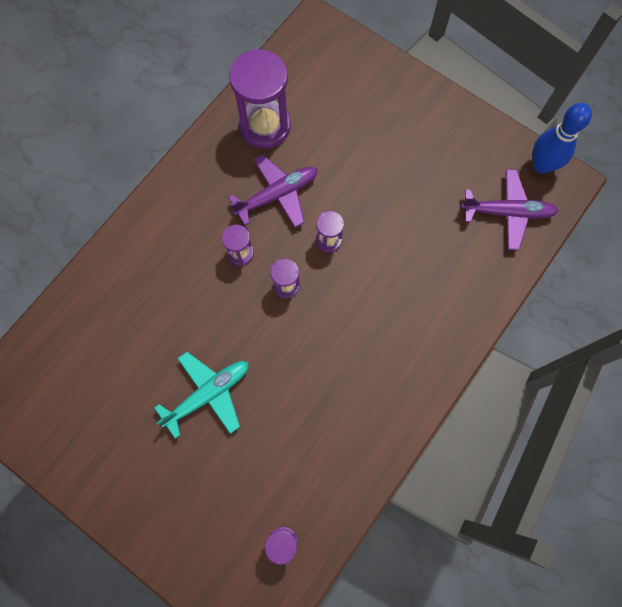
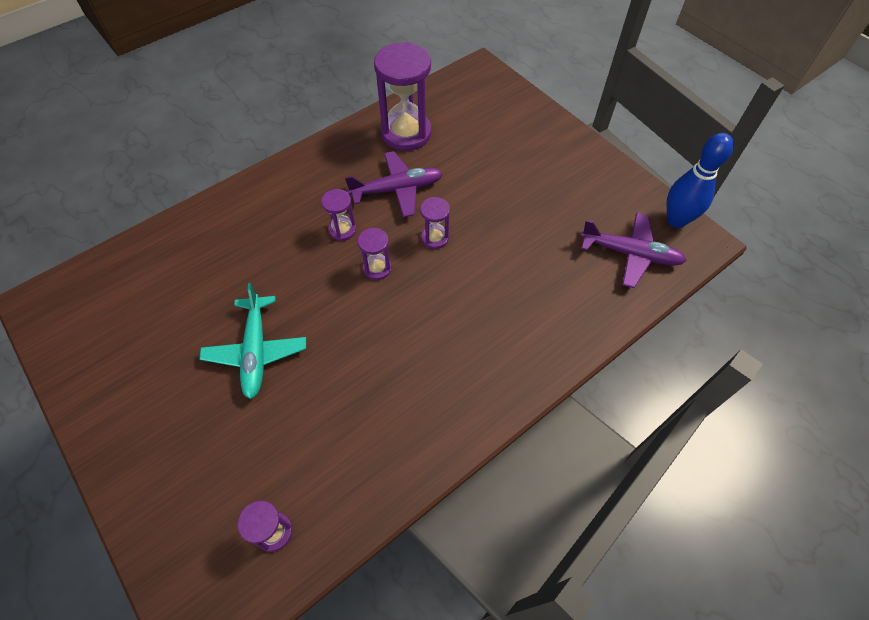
camera: 15 degrees right, 15 degrees down
(208, 394) = (256, 350): turquoise plane -> turquoise plane turned 105 degrees clockwise

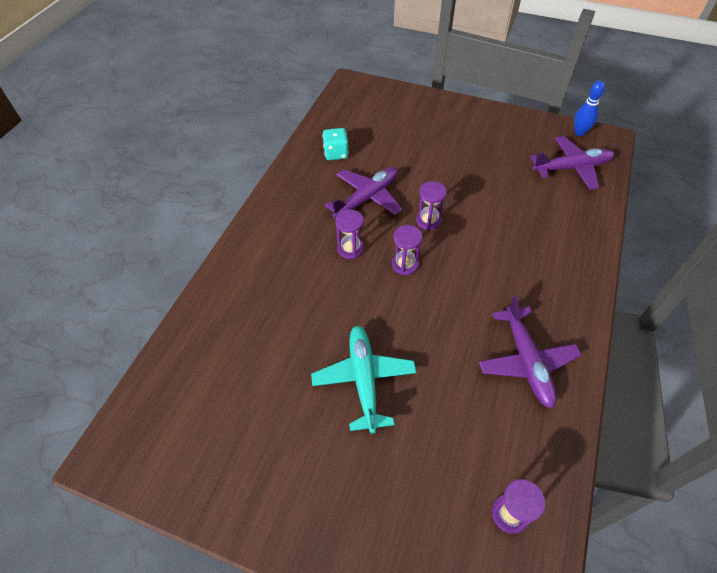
camera: 30 degrees left, 5 degrees down
(256, 350) = (364, 380): turquoise plane -> turquoise plane turned 150 degrees counterclockwise
(406, 133) = (336, 153): purple hourglass -> turquoise dice
(406, 415) = (526, 361): none -> purple plane
(676, 220) = (579, 132): blue bowling pin -> blue bowling pin, size x0.64

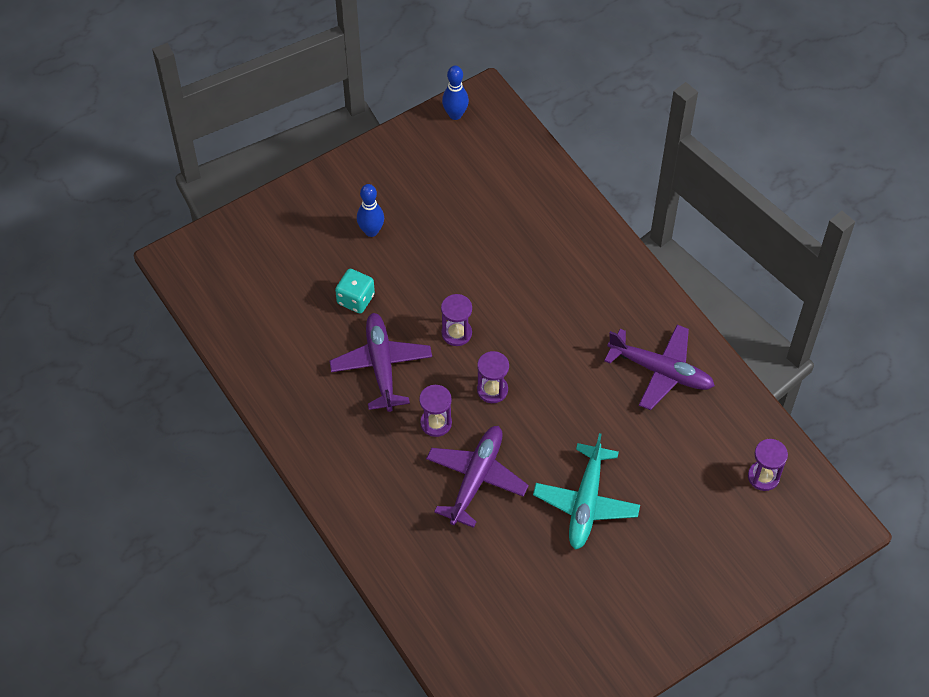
camera: 55 degrees left, 5 degrees up
(336, 153) = (289, 351): turquoise dice -> turquoise dice (355, 299)
(364, 380) = (586, 502): turquoise plane -> turquoise plane turned 105 degrees counterclockwise
(455, 142) = (371, 231): none -> blue bowling pin
(571, 168) = (494, 163): purple plane -> purple plane (476, 479)

